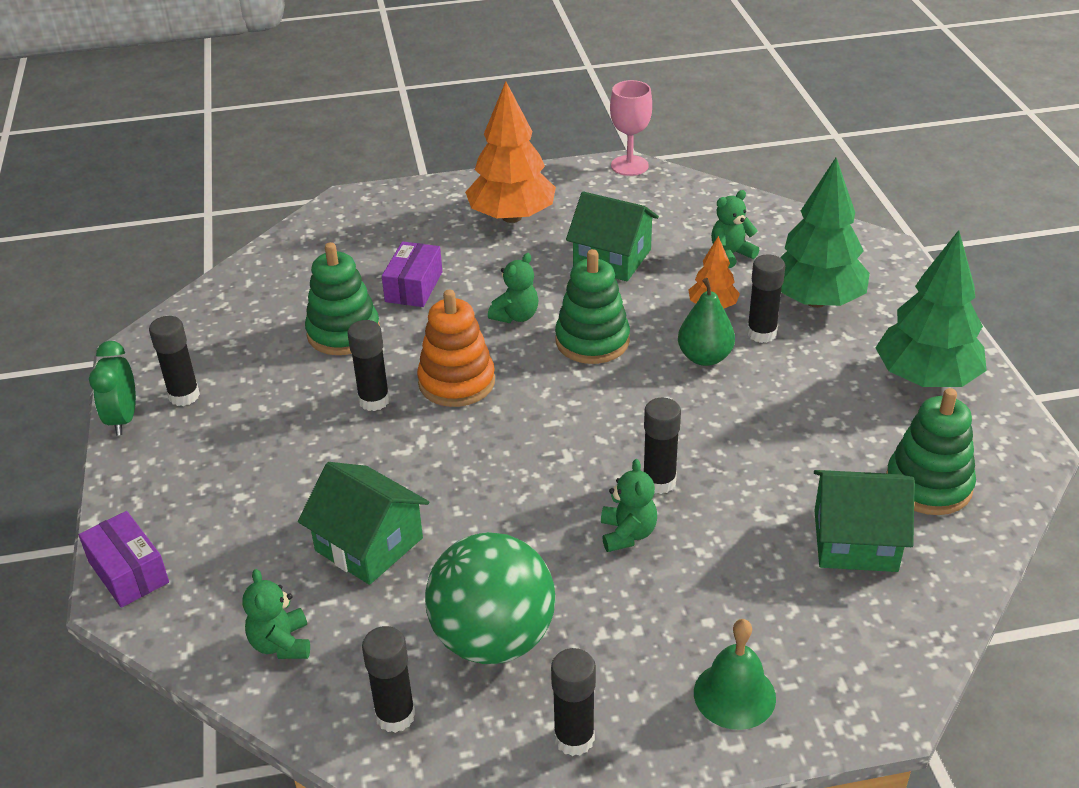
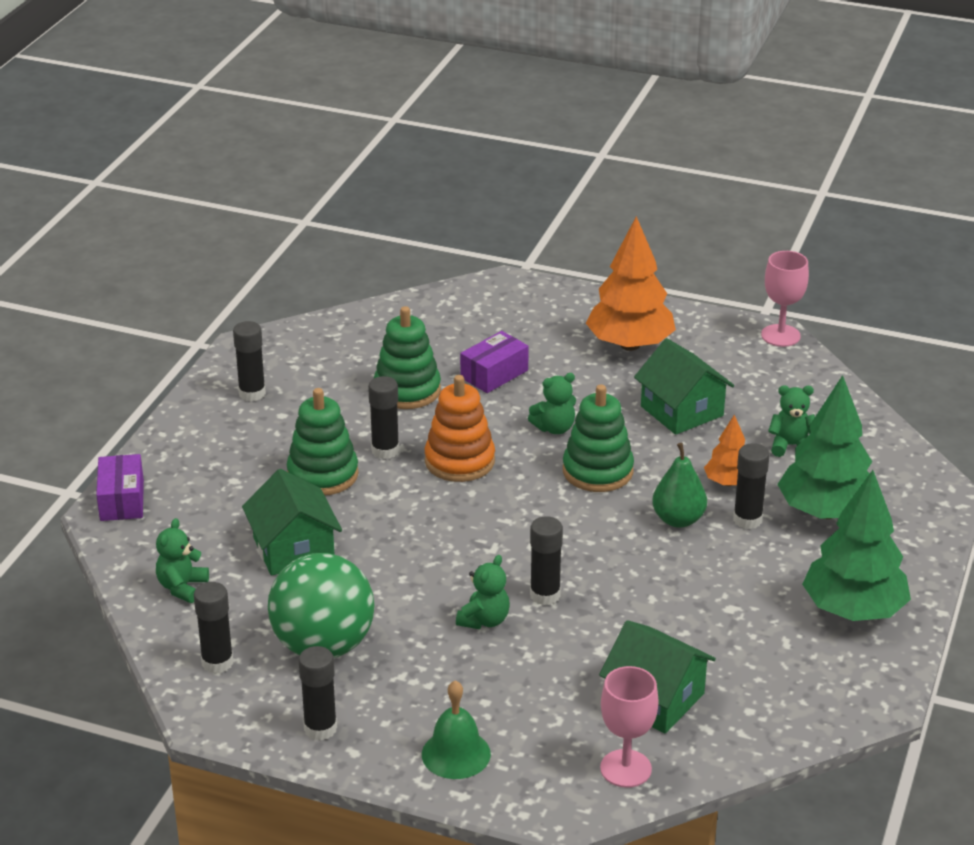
camera: 30 degrees right, 5 degrees down
(123, 419) = (197, 394): green clock -> none
(901, 627) = (625, 768): none -> pink goblet
(928, 485) = (760, 687): green stacking toy -> green stacking toy (323, 475)

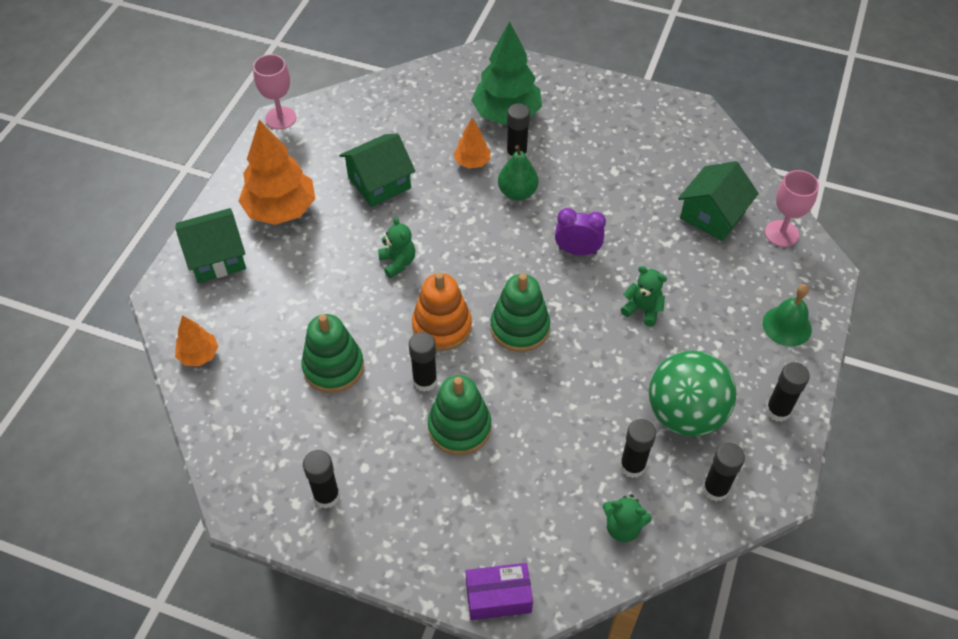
camera: 90 degrees left, 20 degrees up
(294, 549) = (565, 443): green house -> green house (216, 257)
(426, 309) = (199, 355): none -> orange tree
(494, 374) = (314, 303): purple box -> none
(545, 595) = (610, 272): black glue stick -> black glue stick (632, 466)
(580, 568) = (577, 251): none -> purple clock
(597, 471) = (457, 237): green stacking toy -> green stacking toy (519, 327)
(791, 446) = (428, 125): green teddy bear -> none
(853, 610) = (611, 111): green tree -> none

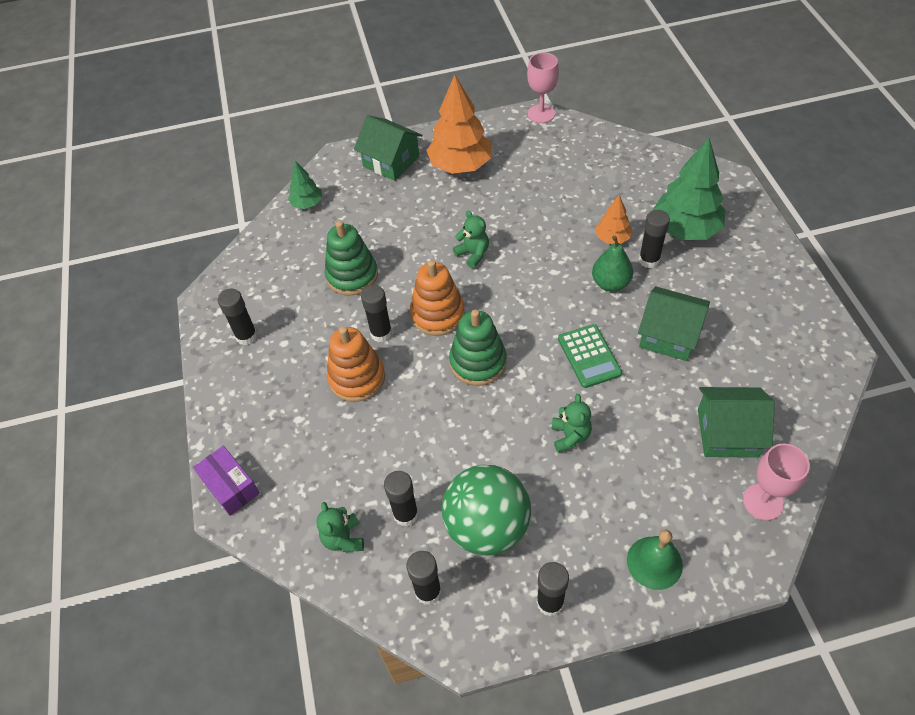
camera: 60 degrees right, 0 degrees up
(199, 355) = (307, 203): orange tree -> green tree
(379, 182) = (536, 199): green house -> green house (669, 335)
(398, 262) = (473, 254): green teddy bear -> green teddy bear turned 75 degrees counterclockwise
(459, 427) = (357, 378): green stacking toy -> orange stacking toy
(577, 251) = (589, 356): purple clock -> green calculator

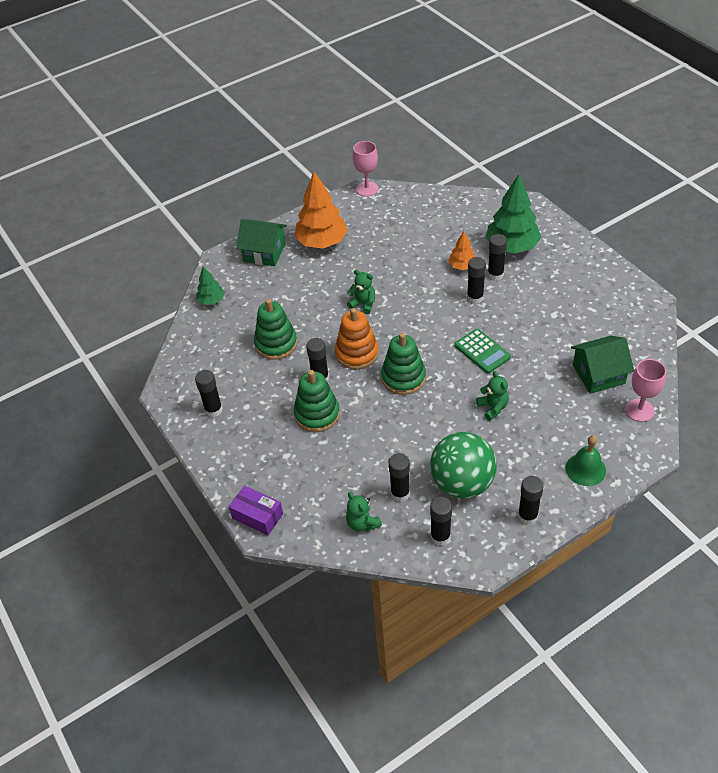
camera: 20 degrees left, 5 degrees down
(357, 378) = (317, 414): orange stacking toy -> green stacking toy
(610, 283) = (475, 298): green pear -> black glue stick
(669, 335) = (532, 322): green house -> none

